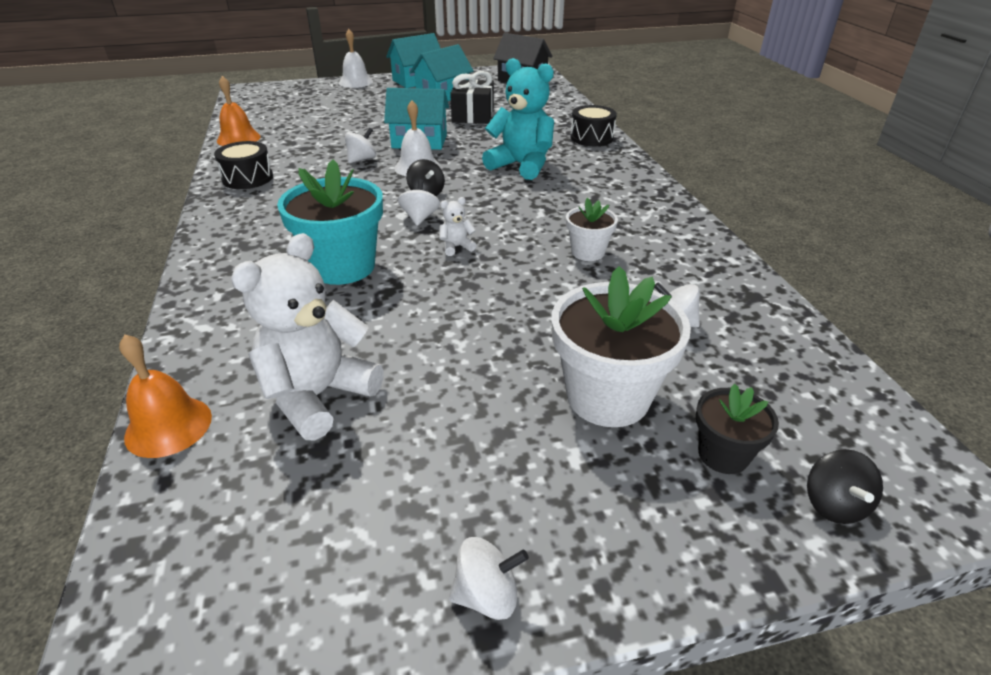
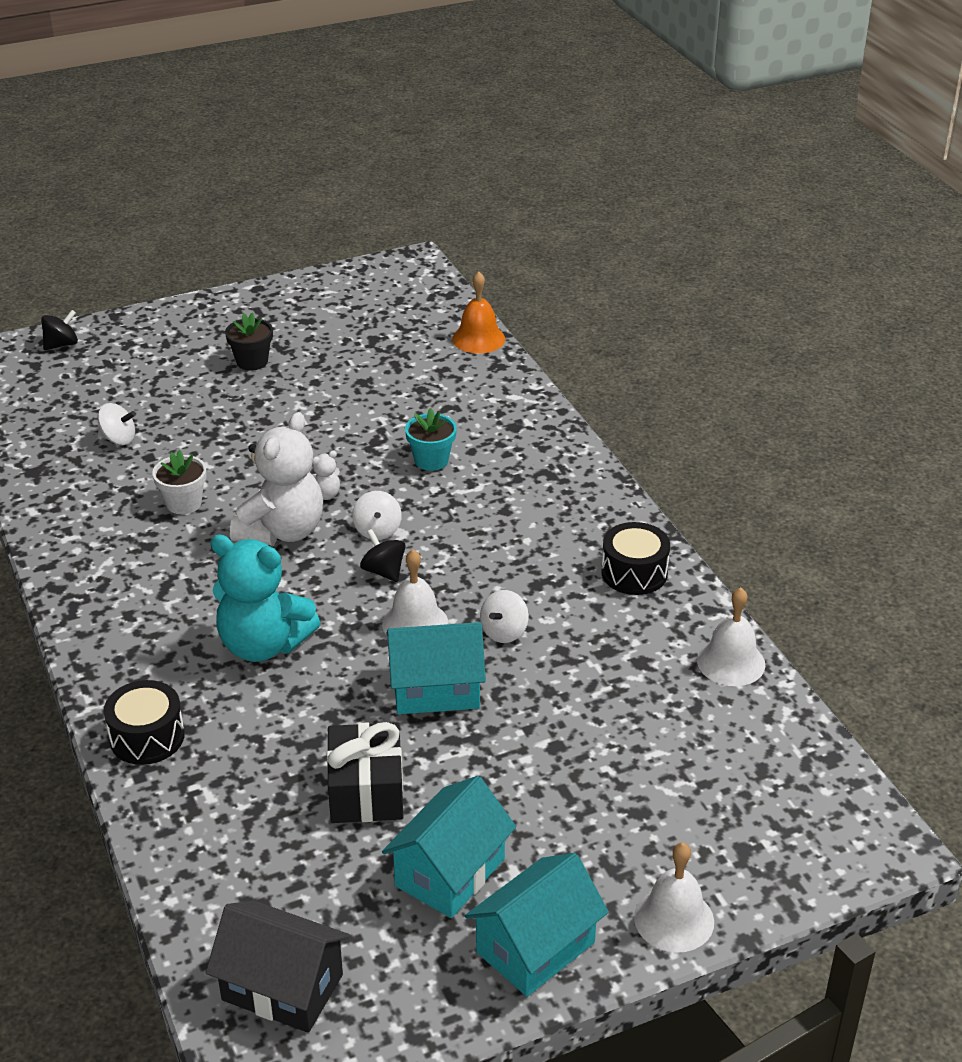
camera: 170 degrees right, 0 degrees up
(238, 138) = (731, 662): orange bell -> white bell
(318, 396) = (391, 363): white teddy bear -> white teddy bear (282, 531)
(342, 267) = (431, 460): turquoise flower pot -> turquoise flower pot, size x0.54
(487, 595) = (259, 298): white spinning top -> none
(608, 397) = (185, 382): white flower pot -> none
(723, 454) = (116, 360): black flower pot -> black flower pot (252, 361)
(834, 504) = (61, 344): black spinning top -> black spinning top turned 60 degrees clockwise

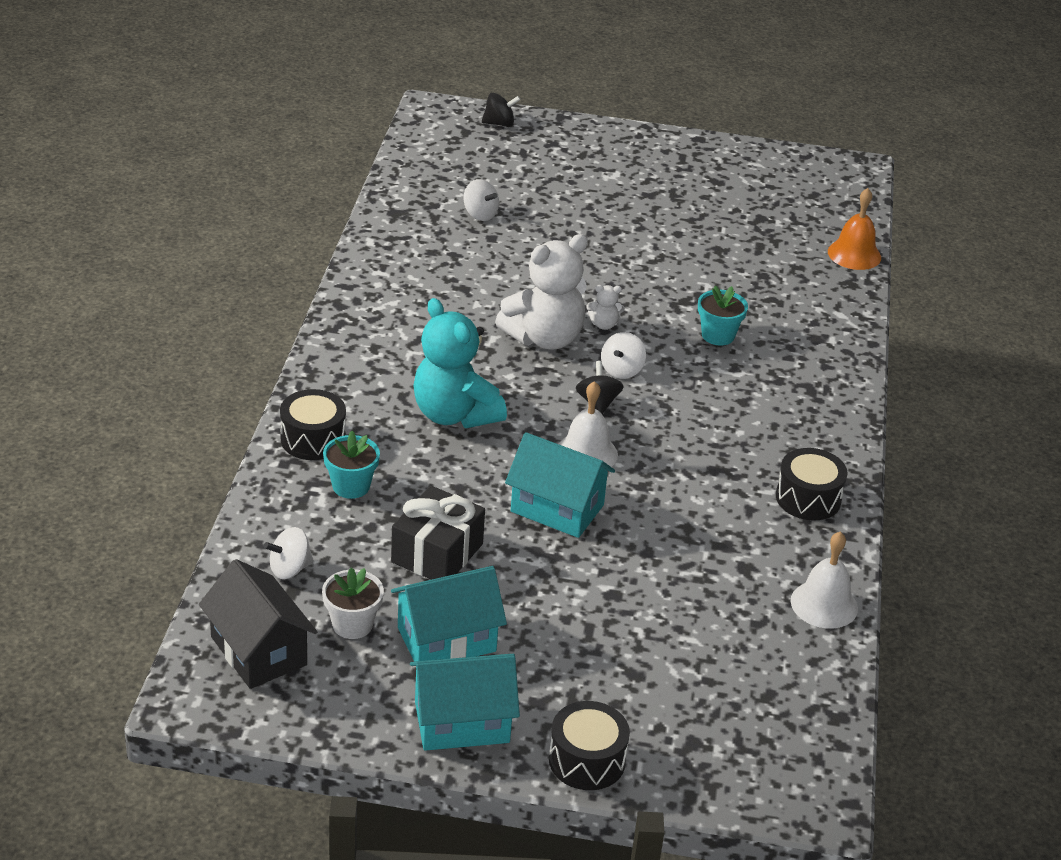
camera: 30 degrees right, 0 degrees up
(184, 503) = (487, 284): white flower pot -> white flower pot (352, 624)
(226, 766) = (351, 486): none -> turquoise flower pot
(252, 361) = (640, 196): black flower pot -> none
(504, 632) = (652, 492): white spinning top -> white spinning top (289, 569)
(674, 919) = (587, 760): white bell -> black drum

